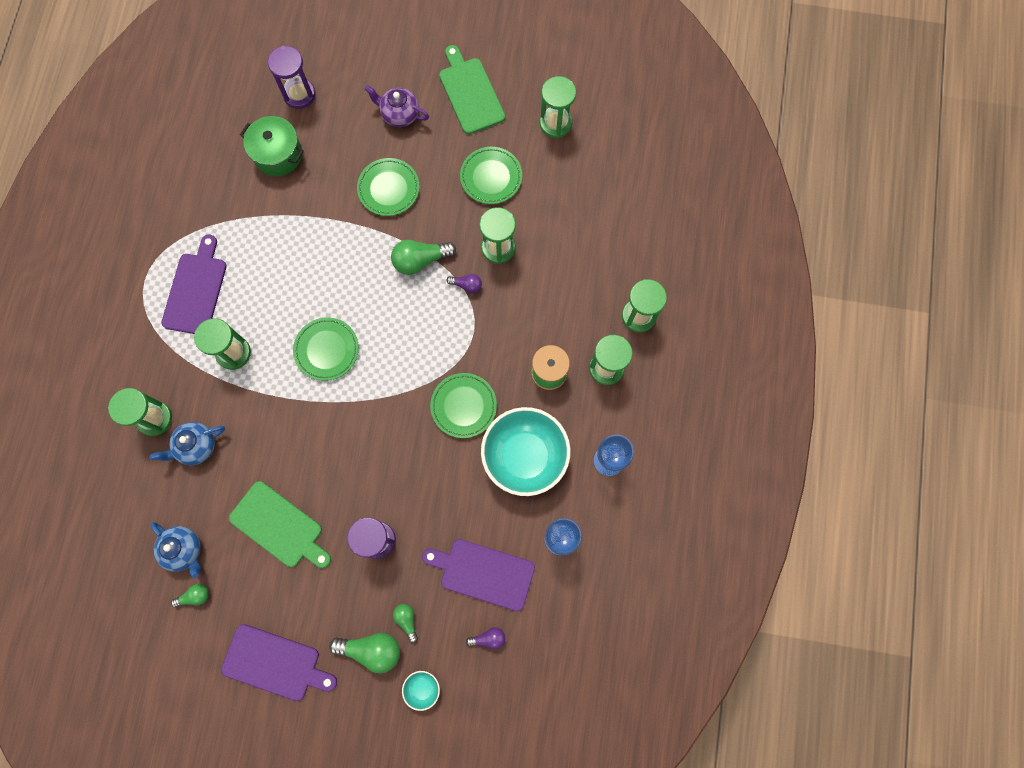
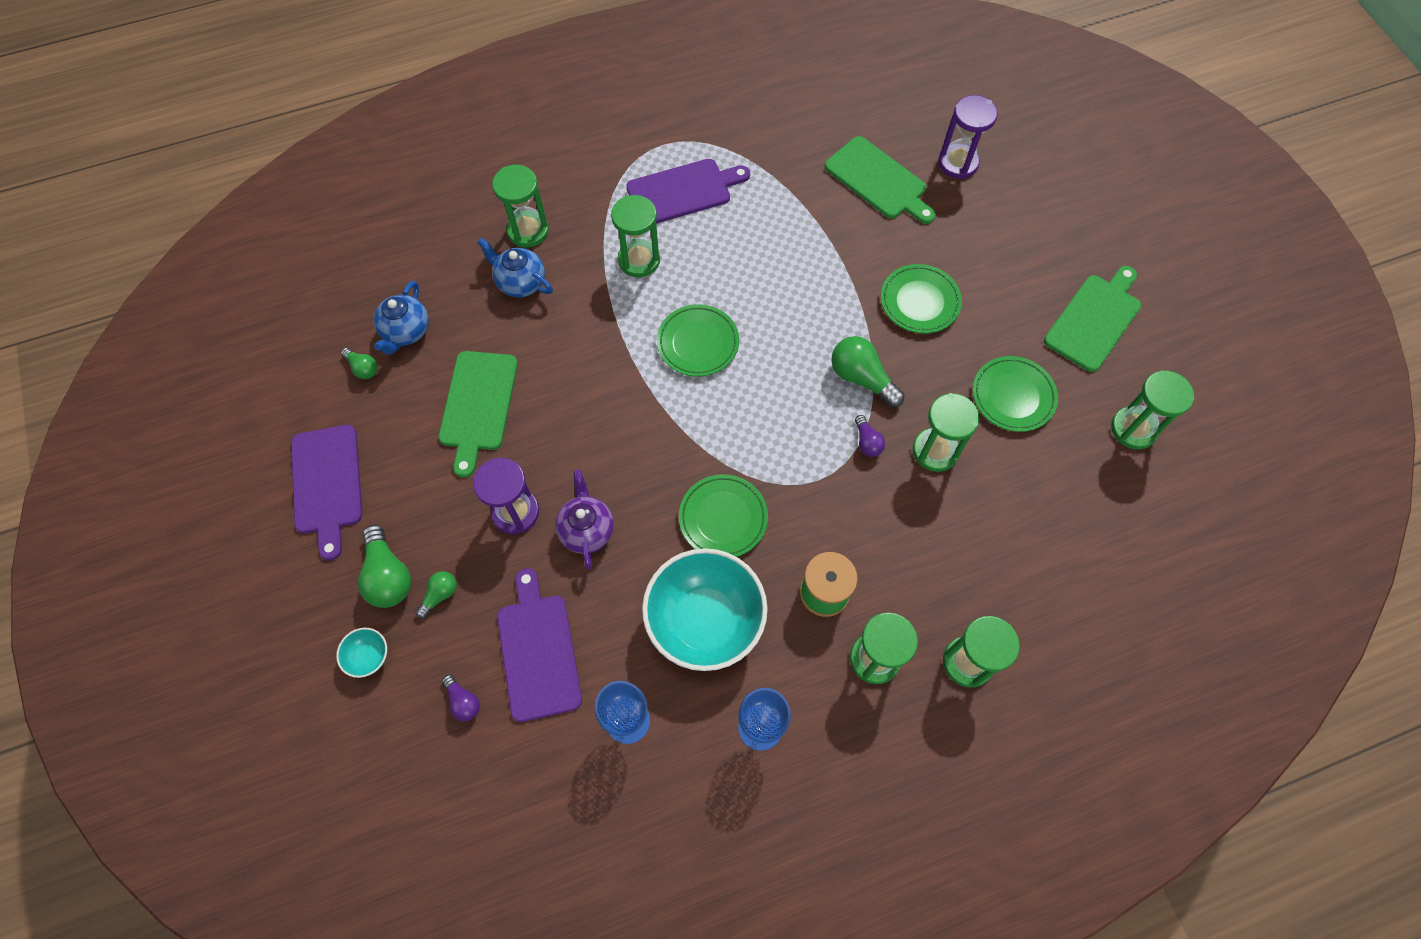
camera: 60 degrees right, 10 degrees down
(278, 154) = (878, 180): green pot -> green cutting board
(399, 114) = (1012, 265): purple teapot -> purple teapot (587, 530)

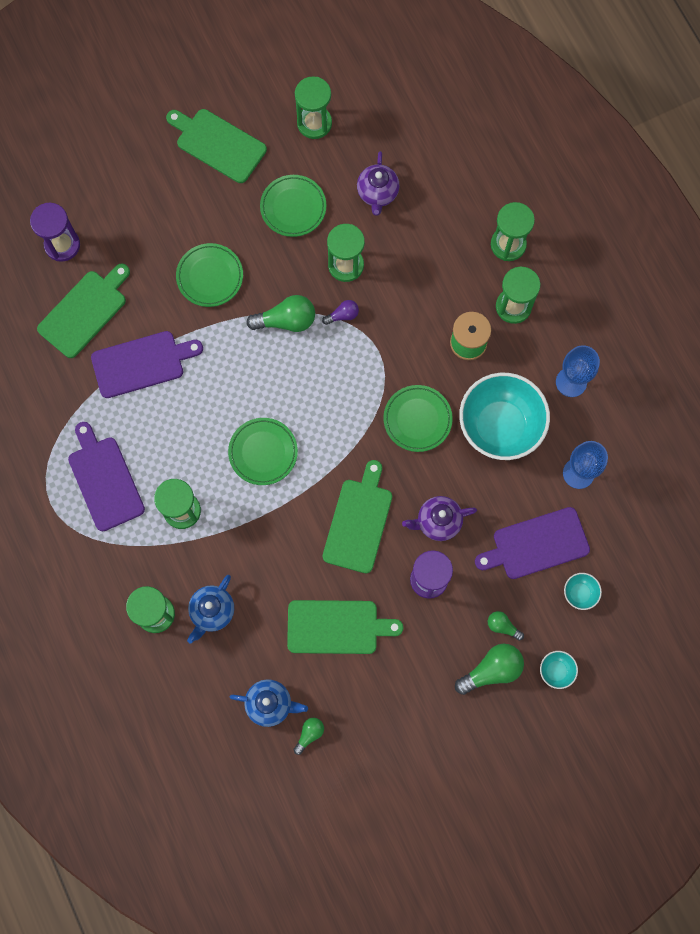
camera: 95 degrees left, 10 degrees up
(327, 484) = (420, 739): purple cutting board -> purple cutting board (142, 363)
(463, 701) = (580, 593): purple light bulb -> turquoise bowl
(600, 439) = (359, 522): none -> green cutting board
(862, 378) = (286, 321): green light bulb -> green light bulb turned 135 degrees counterclockwise
(1037, 497) = (377, 193): none -> purple teapot

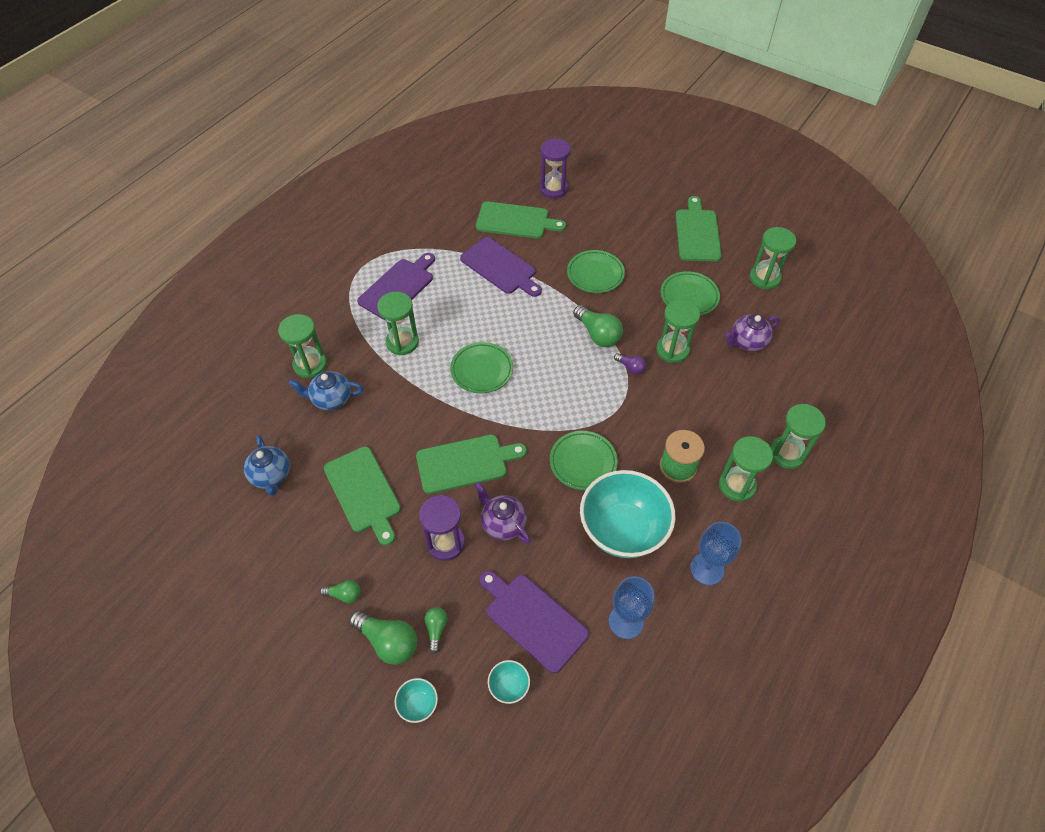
camera: 60 degrees right, 20 degrees down
(309, 734) = (257, 518): green light bulb -> green light bulb (344, 594)

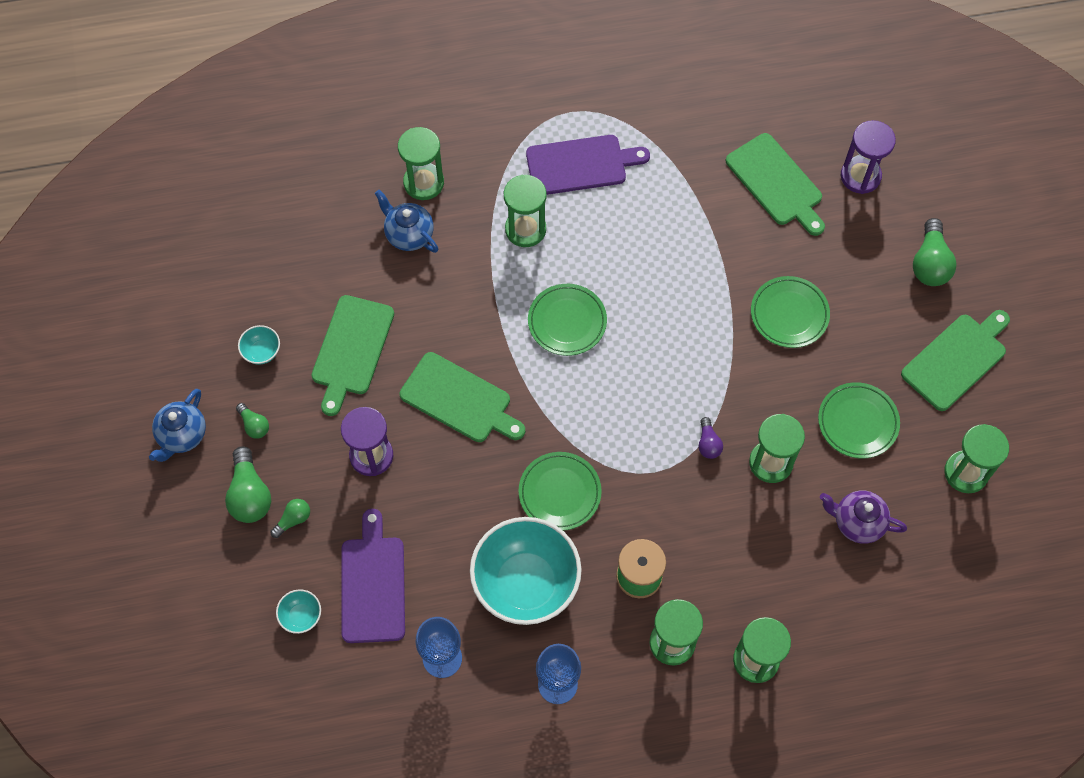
camera: 45 degrees right, 10 degrees up
(271, 476) = (294, 267): blue teapot -> blue teapot (182, 435)
(418, 704) = (224, 563): turquoise bowl -> turquoise bowl (262, 352)
(500, 267) = (702, 225): purple cutting board -> none
(503, 523) = (433, 483): purple teapot -> none
(598, 334) = (716, 381): green light bulb -> green light bulb (930, 263)

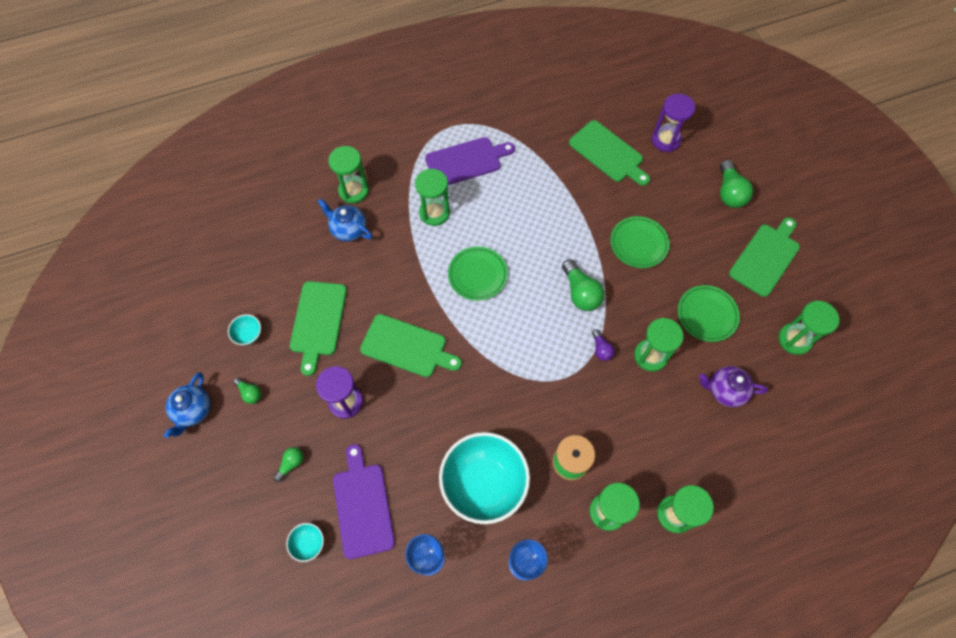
camera: 10 degrees left, 0 degrees up
(250, 494) = (253, 449): green light bulb -> green light bulb (580, 292)
(559, 493) = (496, 406): green plate -> none

